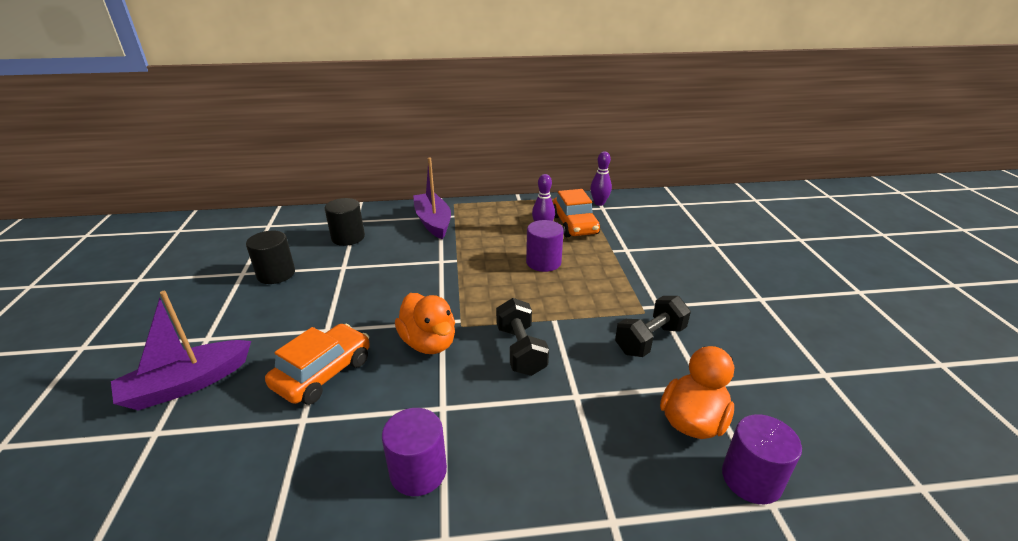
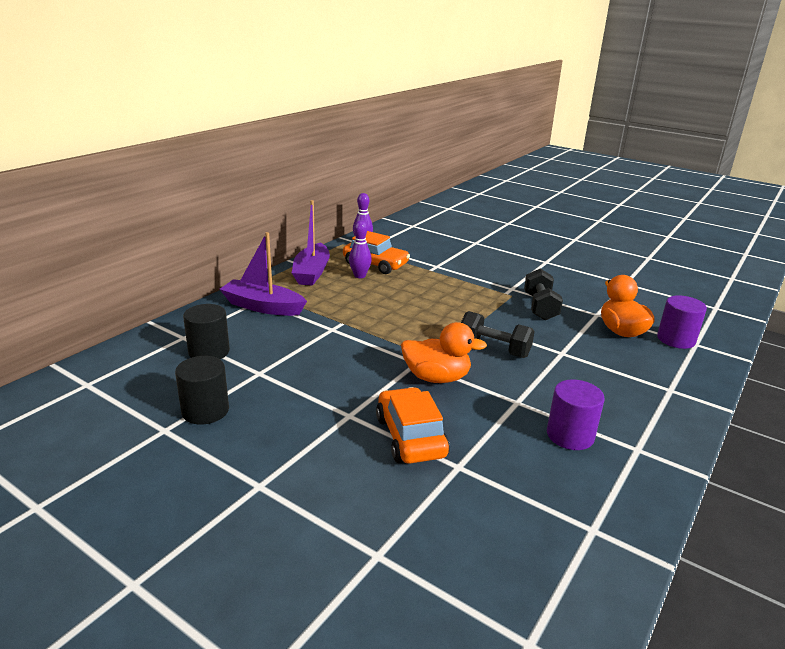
camera: 50 degrees left, 5 degrees down
(187, 384) = (324, 517): purple boat -> purple boat (311, 272)
(543, 262) = (404, 296): purple cylinder -> none

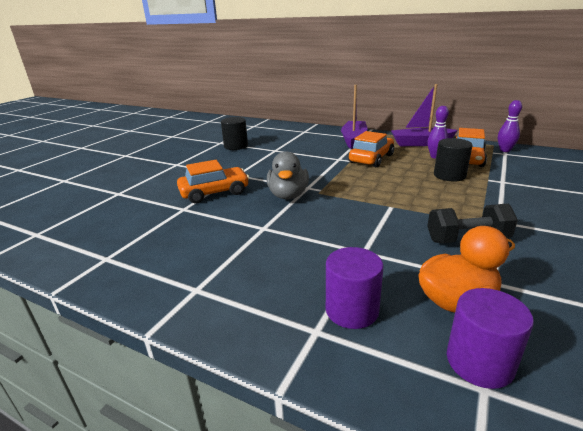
camera: 85 degrees right, 0 degrees up
(209, 352) = (291, 138): black cylinder -> black cylinder (449, 175)
(345, 309) = (371, 159): none -> orange car
(436, 378) = (288, 195): orange duck -> grey duck
(494, 349) = (347, 215): black dumbbell -> none
(570, 435) = (217, 252): purple cylinder -> purple cylinder (352, 310)

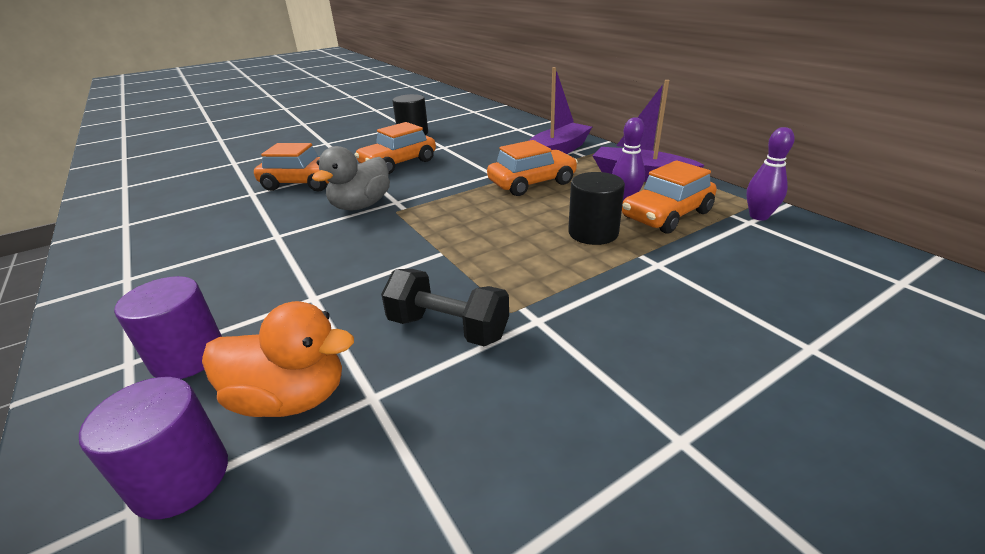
camera: 30 degrees right, 5 degrees up
(263, 166) = (398, 163): none -> orange car

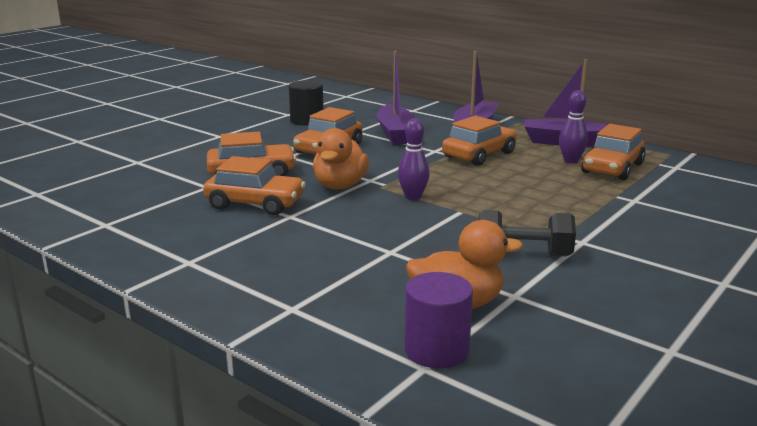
camera: 20 degrees left, 10 degrees down
(188, 356) = (339, 297): purple cylinder -> none
(265, 217) = (255, 203): none -> orange car
(361, 205) = (340, 186): grey duck -> orange duck
(476, 152) = (396, 133): none -> purple boat
(593, 233) = (568, 185): black cylinder -> none
(758, 216) = (679, 163): purple bowling pin -> purple bowling pin (413, 197)

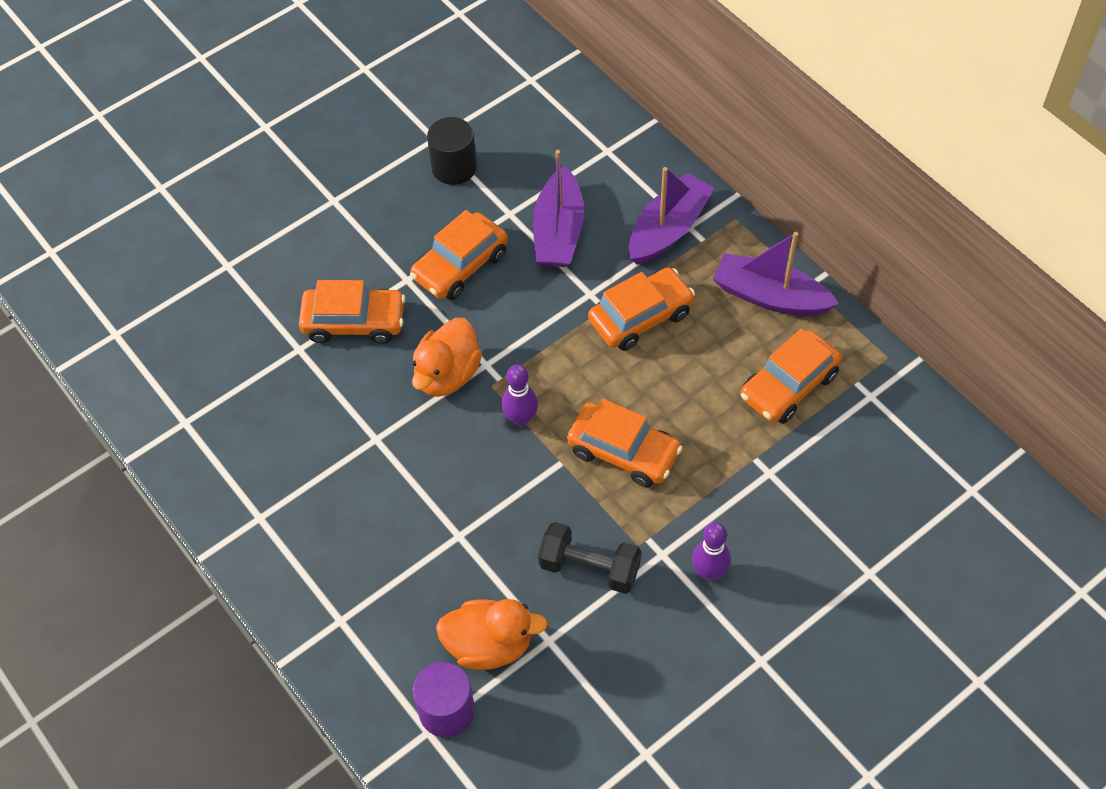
camera: 15 degrees right, 35 degrees up
(255, 203) = (344, 403): orange car -> orange car (623, 452)
(571, 161) = (747, 355): purple bowling pin -> purple bowling pin (709, 572)

